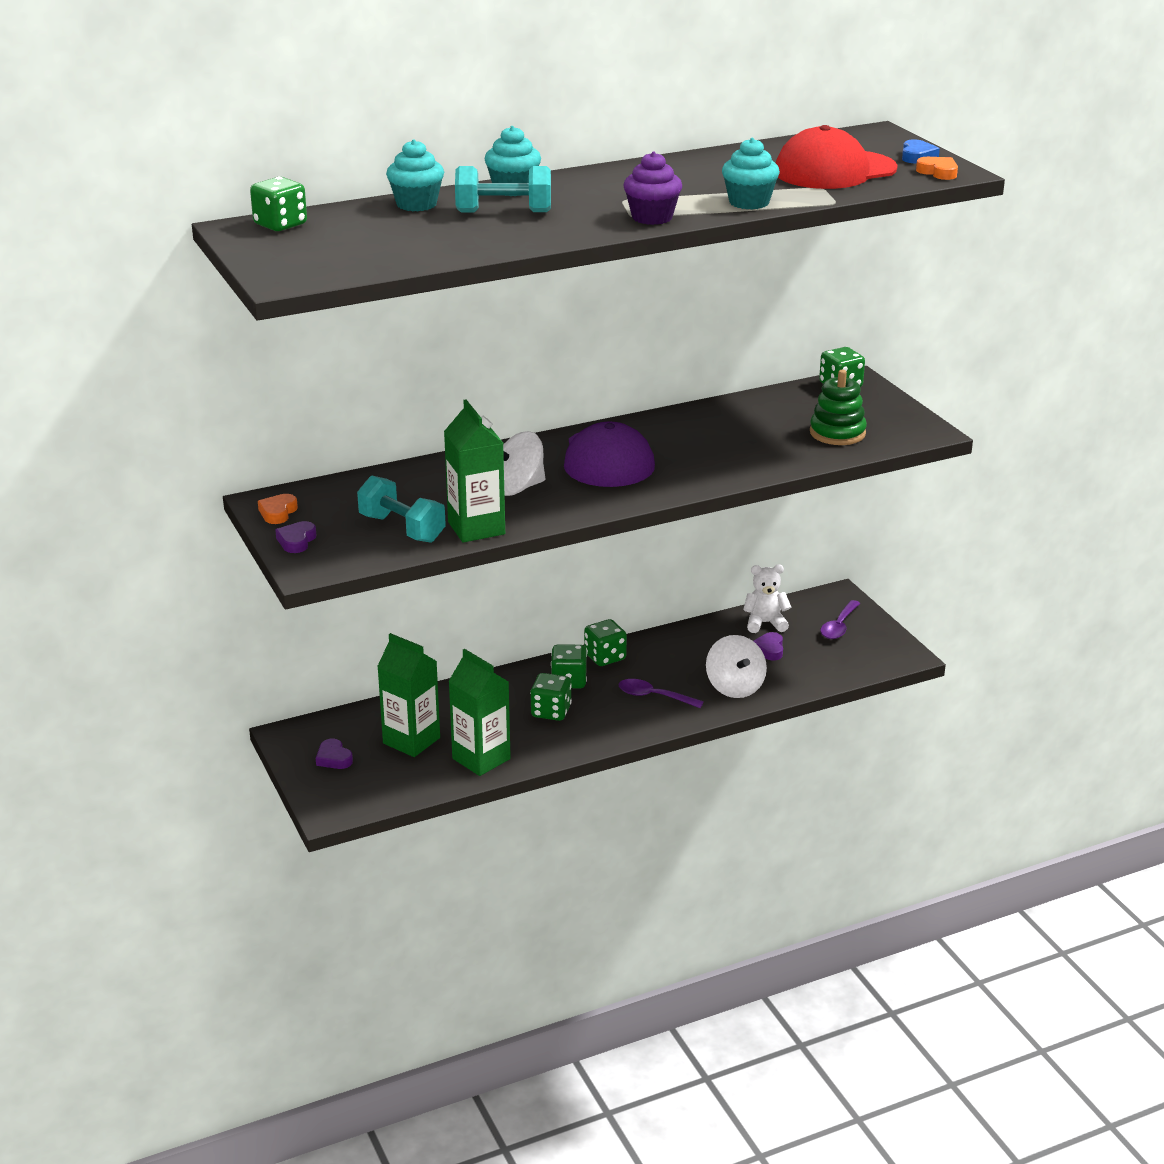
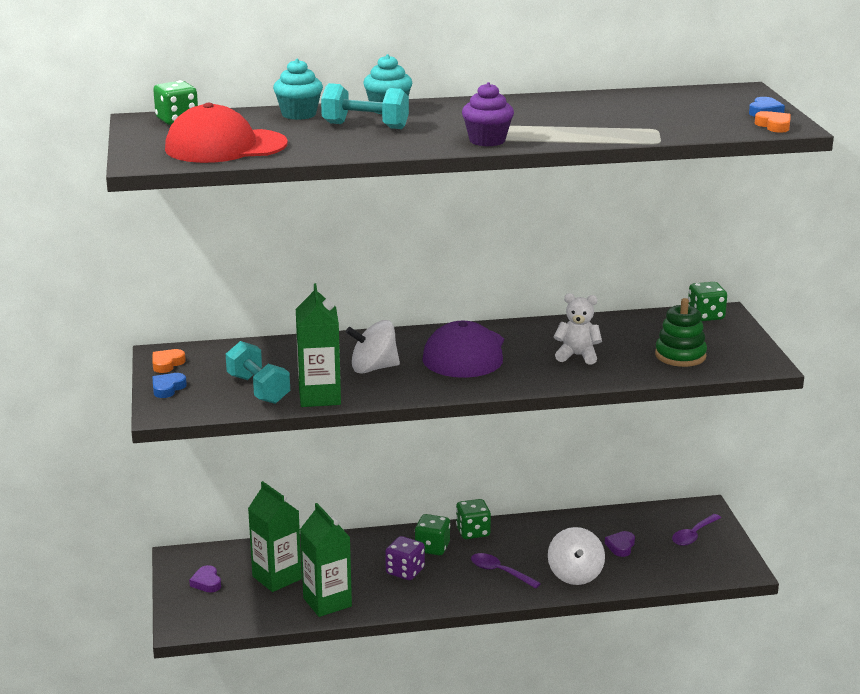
camera: 15 degrees right, 5 degrees down
(296, 541) = (168, 388): purple heart -> blue heart
(551, 711) = (405, 571): green dice -> purple dice
(749, 202) = (582, 136): turquoise cupcake -> none
(765, 623) = (627, 523): white teddy bear -> white teddy bear (577, 356)
(834, 171) = (679, 117): red cap -> red cap (225, 147)

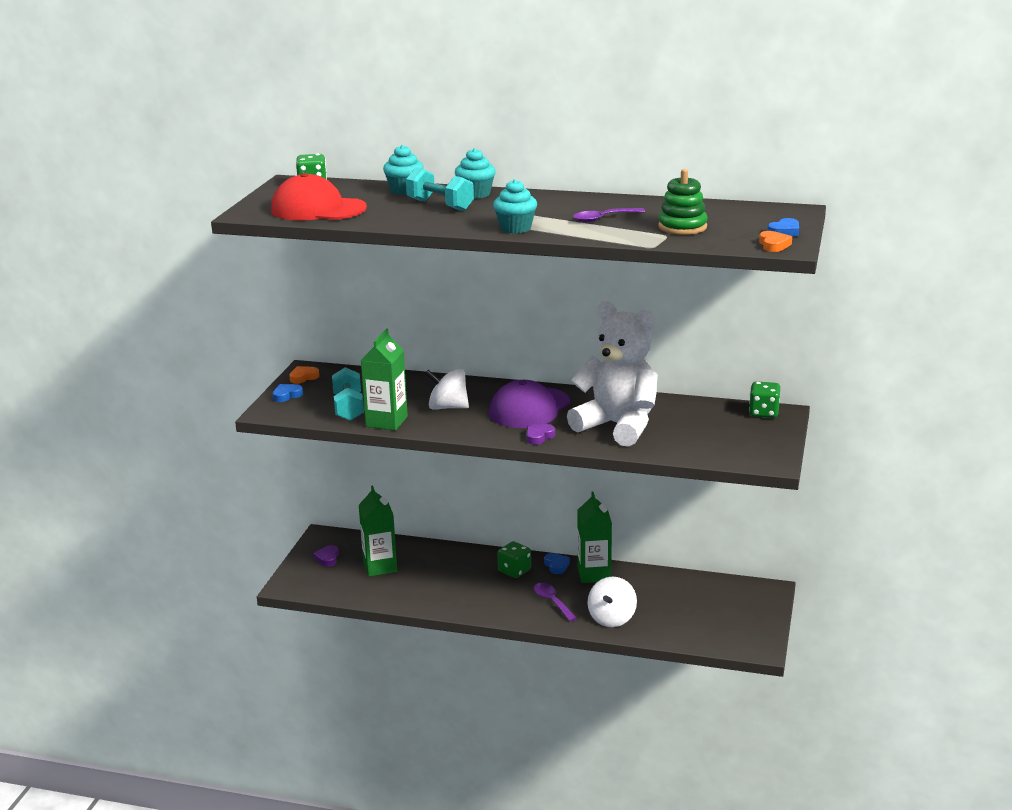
camera: 25 degrees right, 0 degrees up
(327, 602) = (402, 593): green carton -> green carton (594, 574)
(405, 571) = (478, 584): purple dice -> none
(473, 532) = (556, 565): green dice -> blue heart
(487, 140) = (515, 228): purple cupcake -> turquoise cupcake
(577, 356) = (618, 426): white teddy bear -> white teddy bear, size x2.22
(621, 546) = (669, 604): purple heart -> purple heart (539, 437)
(680, 355) = (705, 442): green stacking toy -> green stacking toy (682, 227)
(693, 535) = (740, 610): purple spoon -> purple spoon (603, 218)

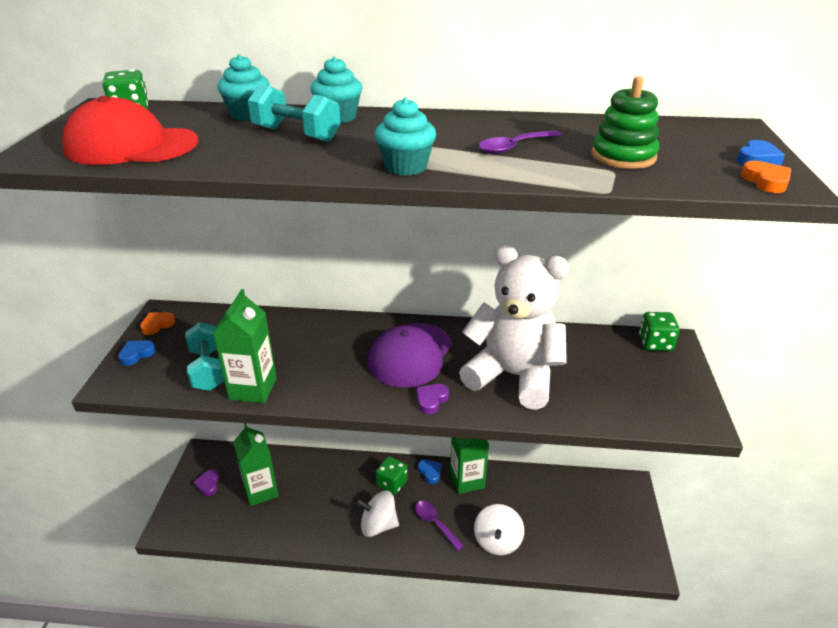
camera: 10 degrees left, 10 degrees up
(447, 407) = (320, 360): white spinning top -> white spinning top (378, 525)

